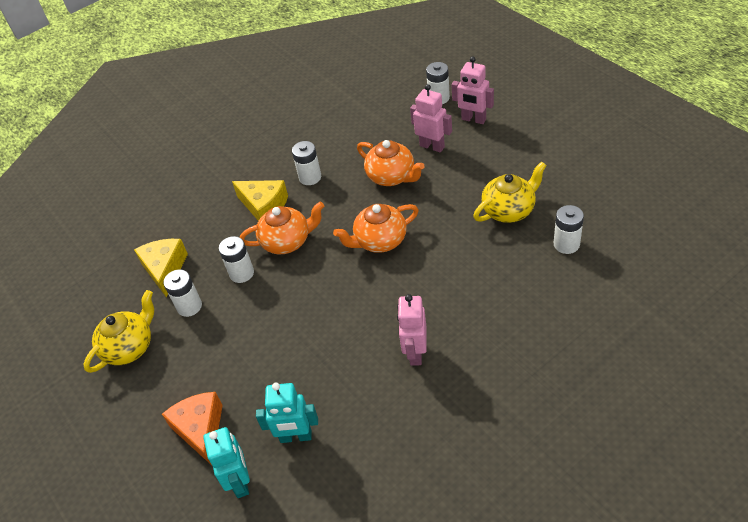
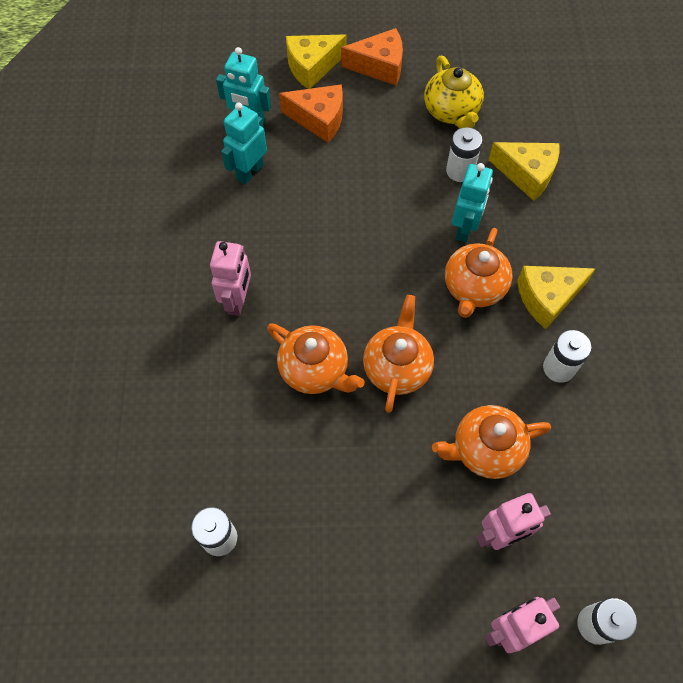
camera: 120 degrees right, 15 degrees up
(106, 429) = (379, 66): none -> orange cheese
(139, 482) = (312, 67): none -> yellow cheese
(241, 273) = (464, 228): white battery -> turquoise robot
(415, 353) = (238, 301): pink robot -> pink robot turned 60 degrees clockwise
(422, 276) = (315, 370): none -> orange teapot
(509, 210) = (320, 526): yellow teapot -> none

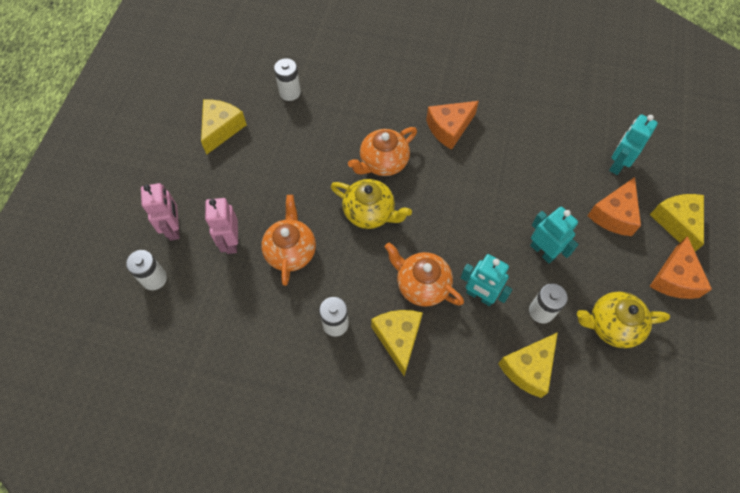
camera: 105 degrees right, 0 degrees up
(238, 301) = (449, 128): pink robot -> orange cheese
(249, 172) = (564, 155): turquoise robot -> turquoise robot (543, 251)
(316, 626) = (221, 129): none -> yellow cheese
(397, 367) = (369, 212): orange teapot -> yellow teapot

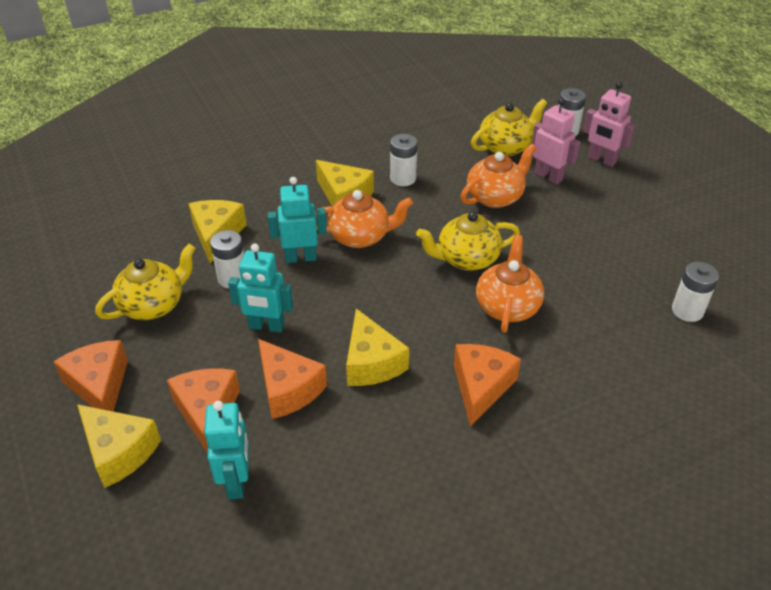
camera: 140 degrees right, 20 degrees down
(221, 129) = (688, 239): yellow cheese -> yellow cheese (371, 362)
(221, 297) = (506, 147): none -> yellow teapot
(291, 251) = (495, 197): orange teapot -> orange teapot turned 90 degrees counterclockwise
(557, 198) = (288, 389): none -> orange cheese

